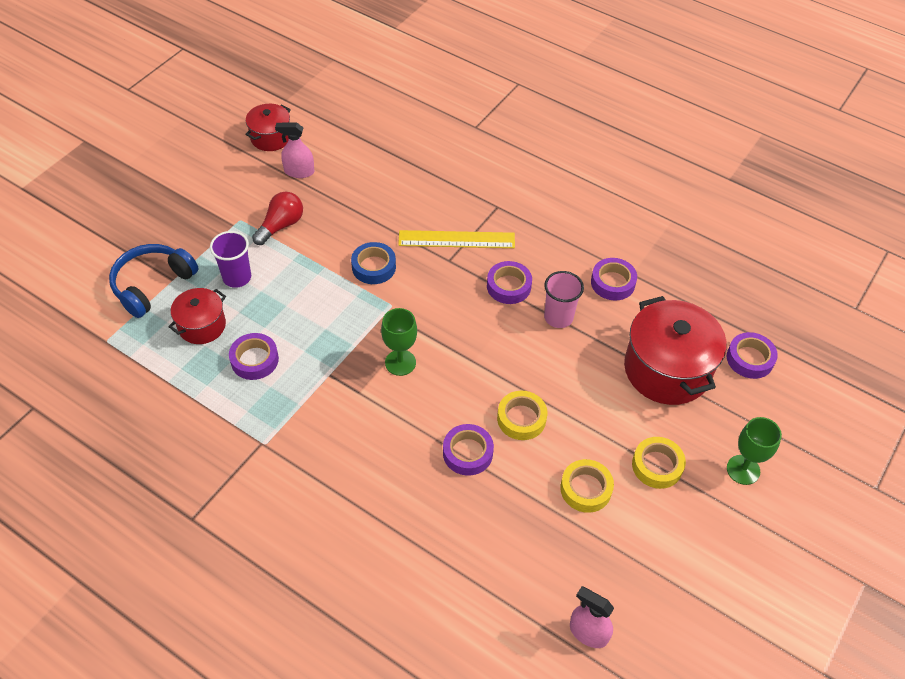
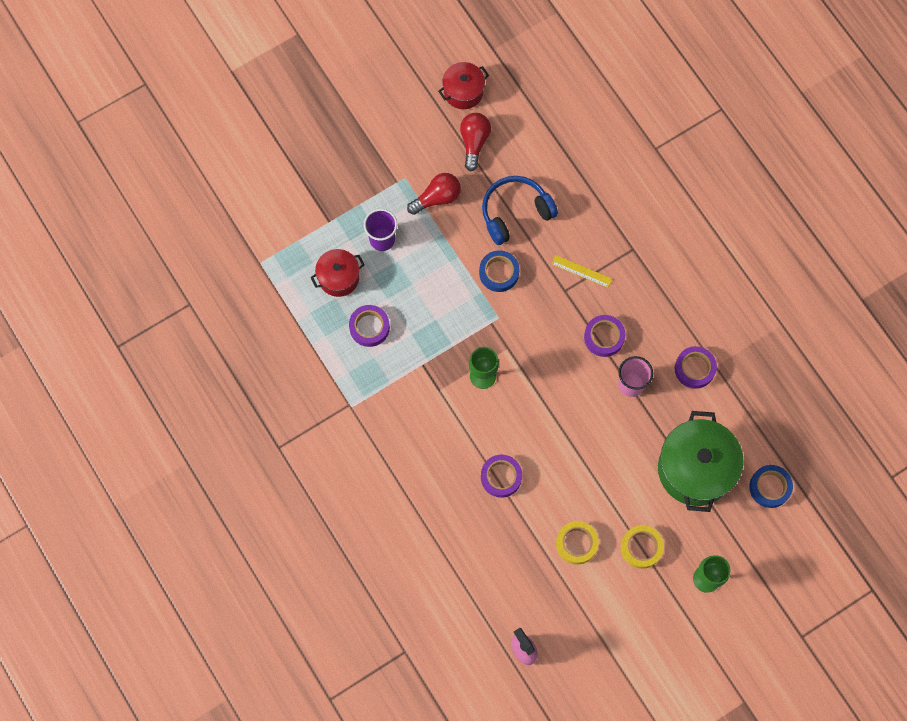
camera: 25 degrees right, 20 degrees up
(152, 285) = (311, 220): blue headphones -> blue headphones (515, 213)
(299, 172) = (474, 142): pink spray bottle -> red light bulb
(456, 239) = (581, 271): yellow ruler -> yellow ruler, size x0.57
(521, 418) = (556, 465): yellow tape -> none
(667, 369) = (695, 469): red pot -> green pot
(750, 359) = (769, 487): purple tape -> blue tape

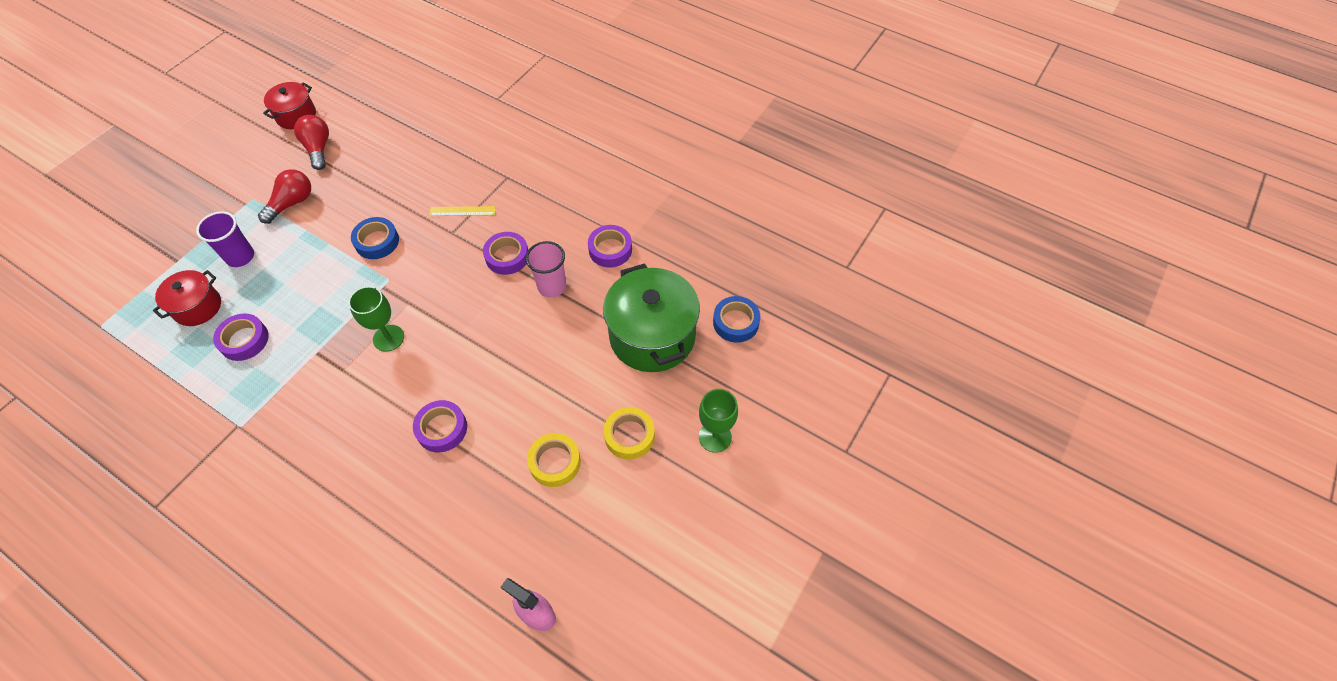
camera: 25 degrees left, 15 degrees down
(515, 213) = (378, 188): blue headphones -> none

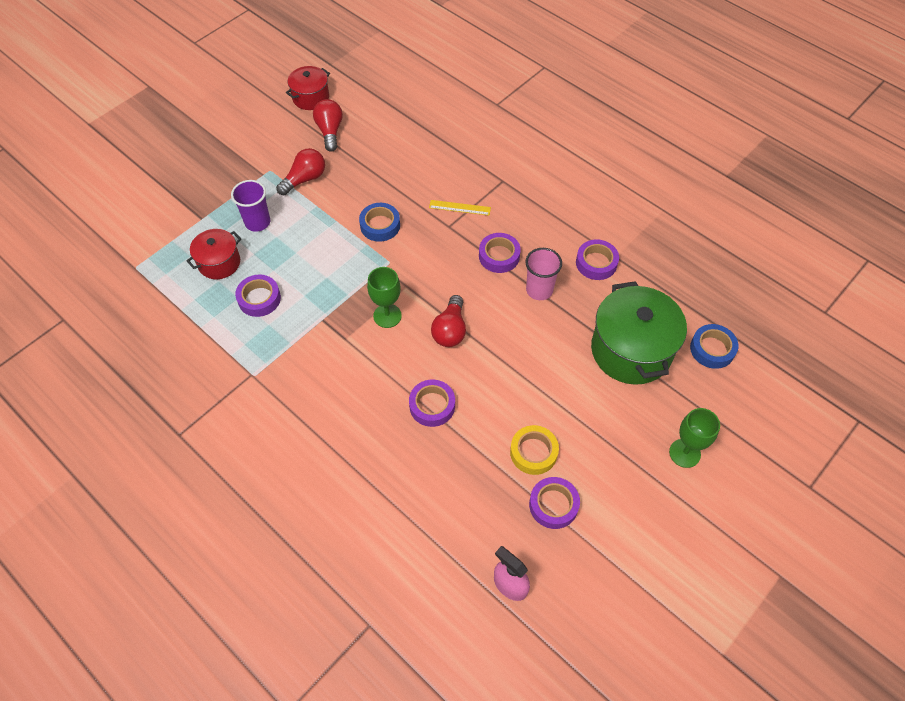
camera: 10 degrees right, 0 degrees up
(458, 343) = (450, 330): none -> red light bulb
(579, 516) = (553, 505): none -> purple tape
(629, 436) = (604, 439): yellow tape -> none

